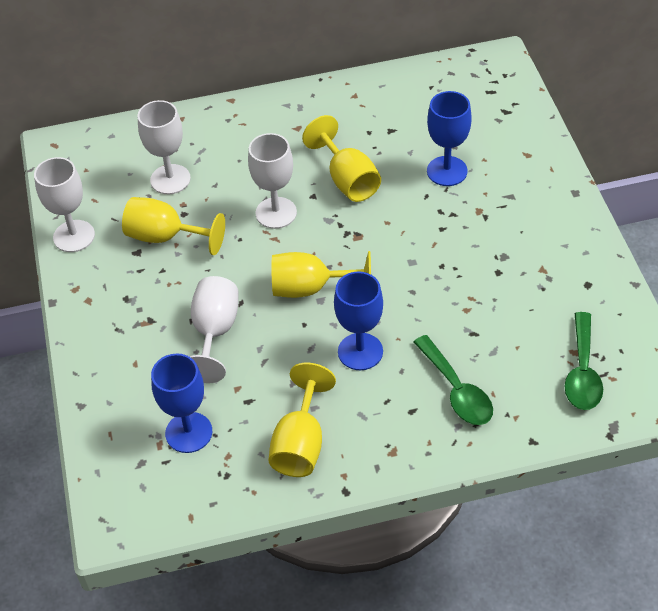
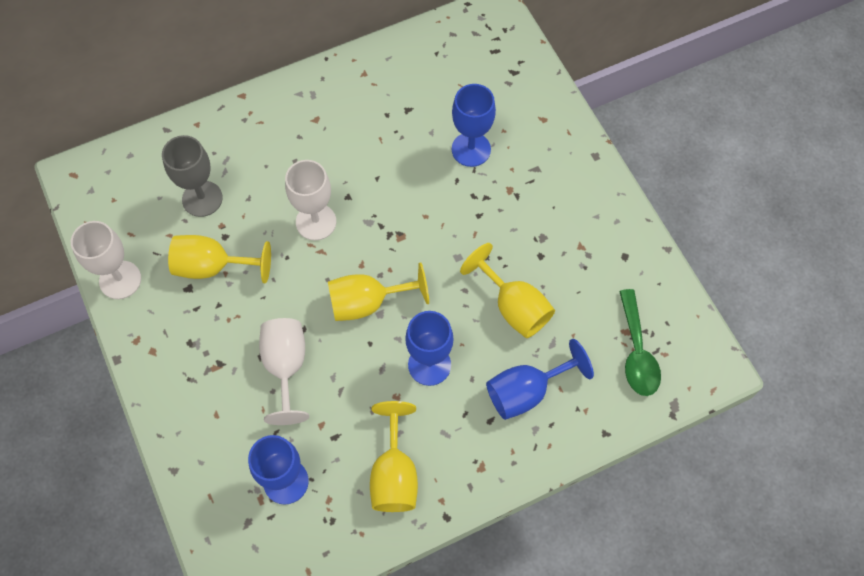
camera: 15 degrees left, 15 degrees up
(170, 179) = (202, 198): white goblet -> grey goblet
(348, 180) = (378, 173): yellow goblet -> yellow goblet (514, 307)
(456, 390) = (526, 391): green spoon -> blue goblet

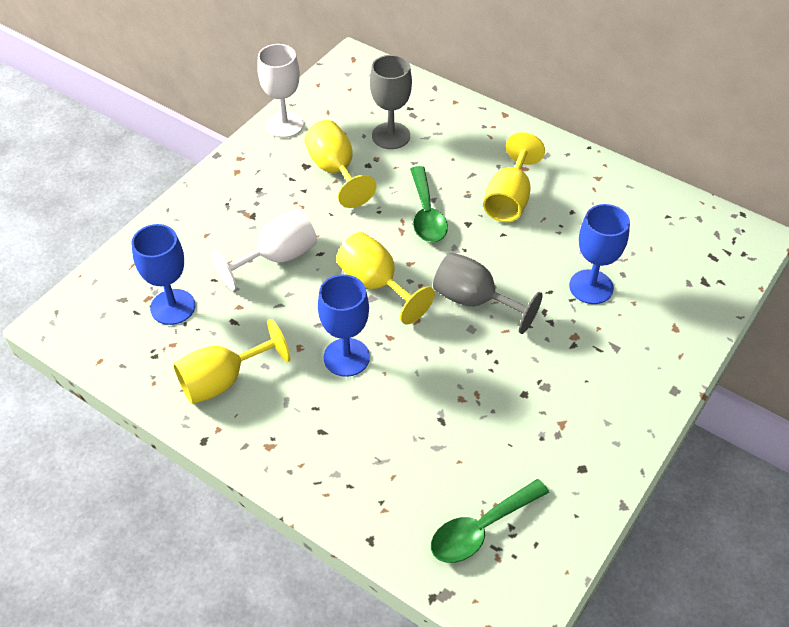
camera: 60 degrees right, 15 degrees down
(316, 222) = (426, 214): white goblet -> green spoon
(432, 239) = (474, 301): none -> grey goblet
(514, 307) = (452, 396): yellow goblet -> yellow goblet (509, 199)
(526, 391) = (371, 448): blue goblet -> none

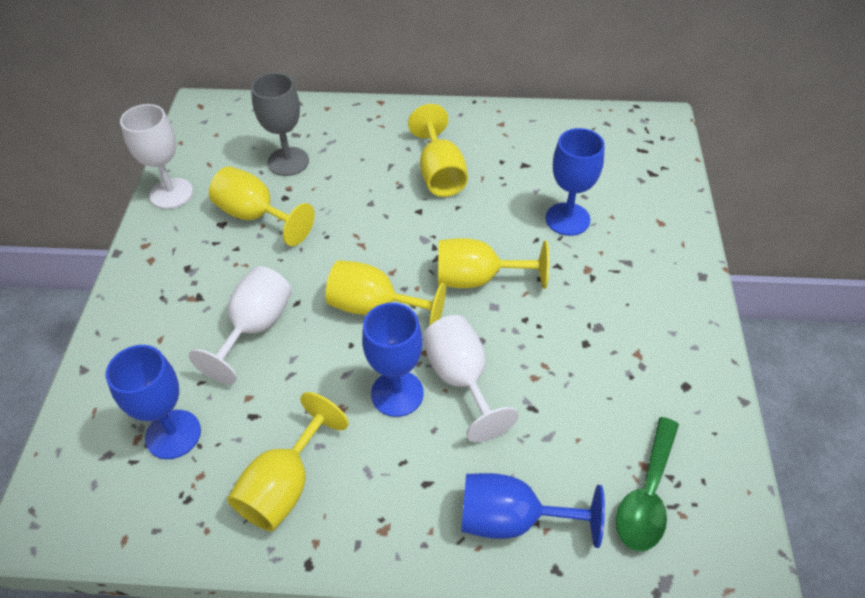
camera: 30 degrees left, 0 degrees up
(364, 489) = (512, 519): none -> blue goblet
(402, 371) = (461, 379): none -> white goblet
(426, 214) = (374, 219): green spoon -> none
(474, 301) = (477, 279): grey goblet -> yellow goblet

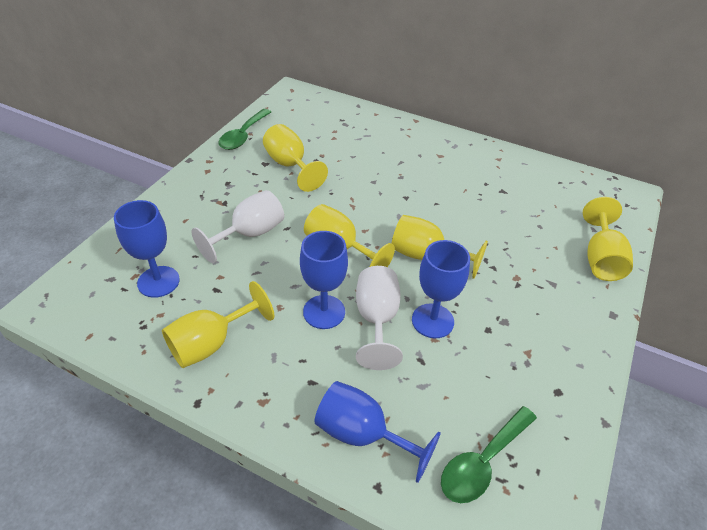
camera: 20 degrees right, 5 degrees down
(171, 193) = (243, 135): white goblet -> green spoon
(288, 161) = (330, 139): grey goblet -> none
(440, 174) = (434, 178): yellow goblet -> yellow goblet (601, 259)
(567, 219) = (518, 238): blue goblet -> blue goblet (432, 321)

